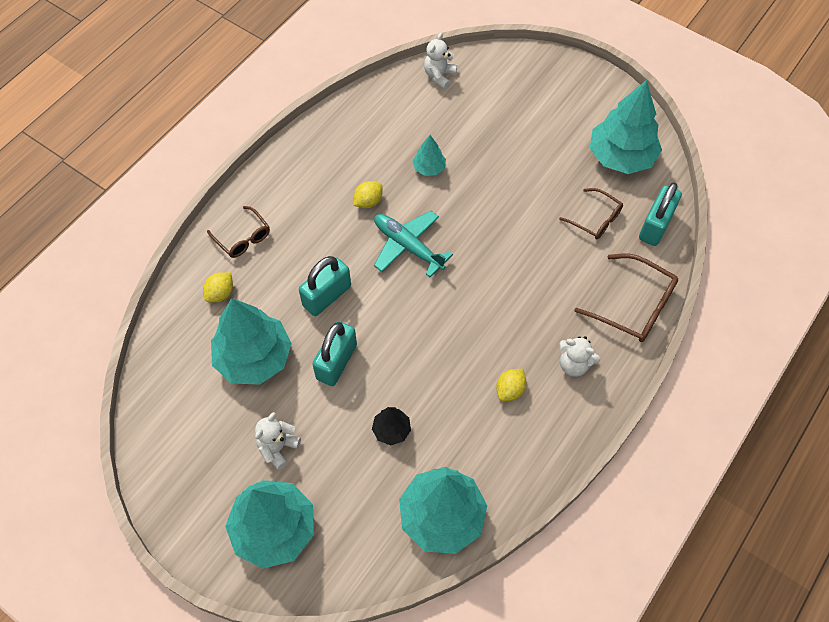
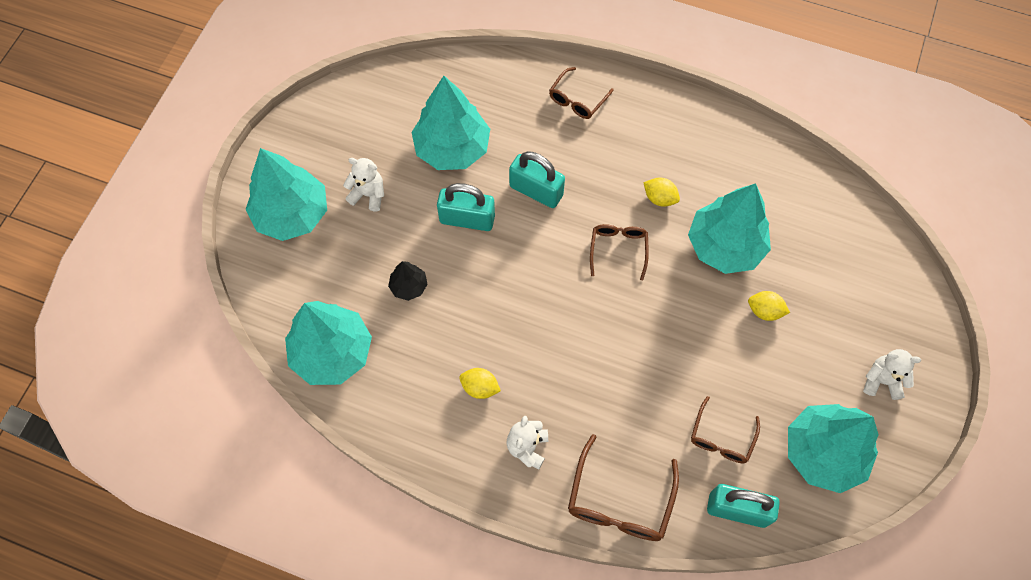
camera: 75 degrees right, 5 degrees up
(220, 293) = (511, 100): yellow lemon -> yellow lemon (764, 311)
(408, 246) = (618, 249): turquoise plane -> brown glasses
(429, 168) = (725, 246): turquoise tree -> turquoise tree, size x2.13
(439, 76) = (856, 226): white teddy bear -> white teddy bear (882, 381)

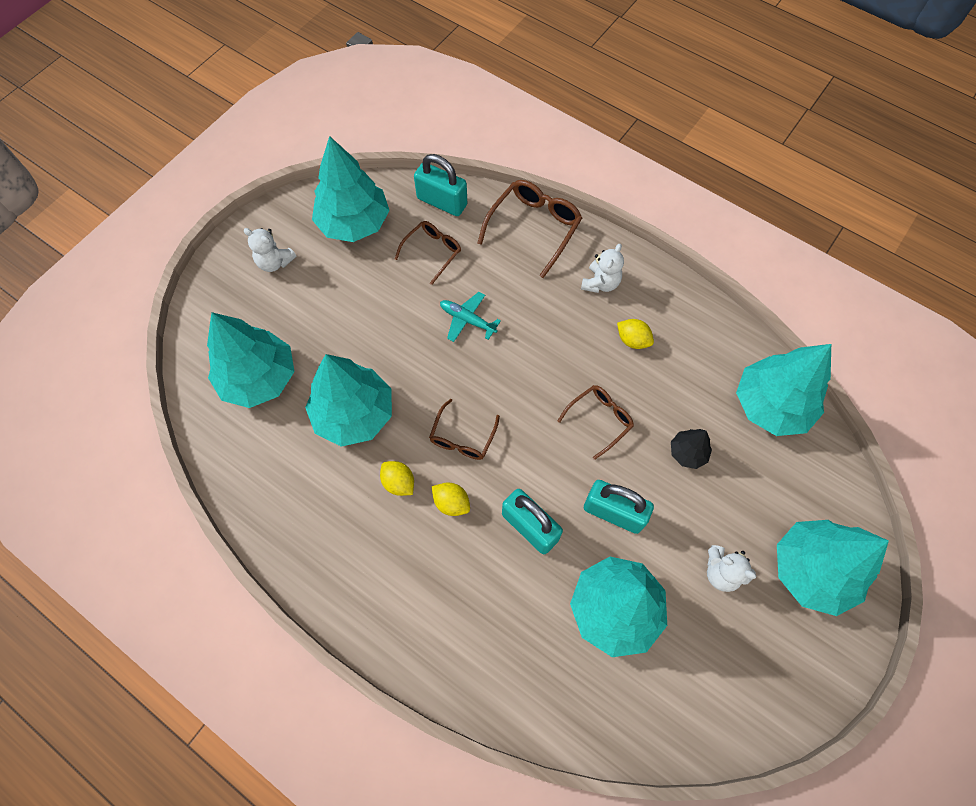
camera: 165 degrees left, 0 degrees up
(577, 100) = (447, 638): brown glasses -> brown glasses (599, 420)
(655, 367) = (467, 320): none -> turquoise plane
(764, 311) = (346, 343): yellow lemon -> yellow lemon (451, 503)
(828, 256) = (259, 378): none -> turquoise tree

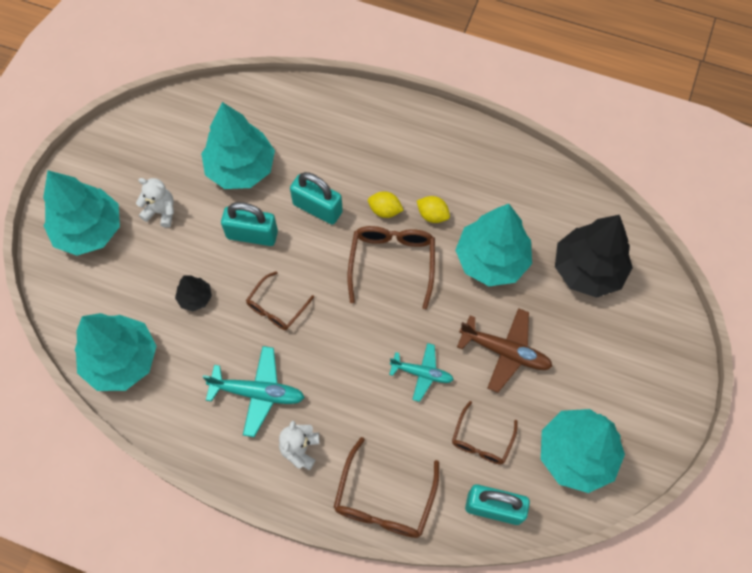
camera: 165 degrees right, 0 degrees up
(259, 378) = (588, 269): turquoise tree -> black tree
(275, 262) = (633, 386): white teddy bear -> none
(379, 320) = (505, 352): none -> brown plane
(462, 437) = (392, 263): brown glasses -> brown glasses, size x1.58
(632, 340) = (258, 393): yellow lemon -> turquoise plane

